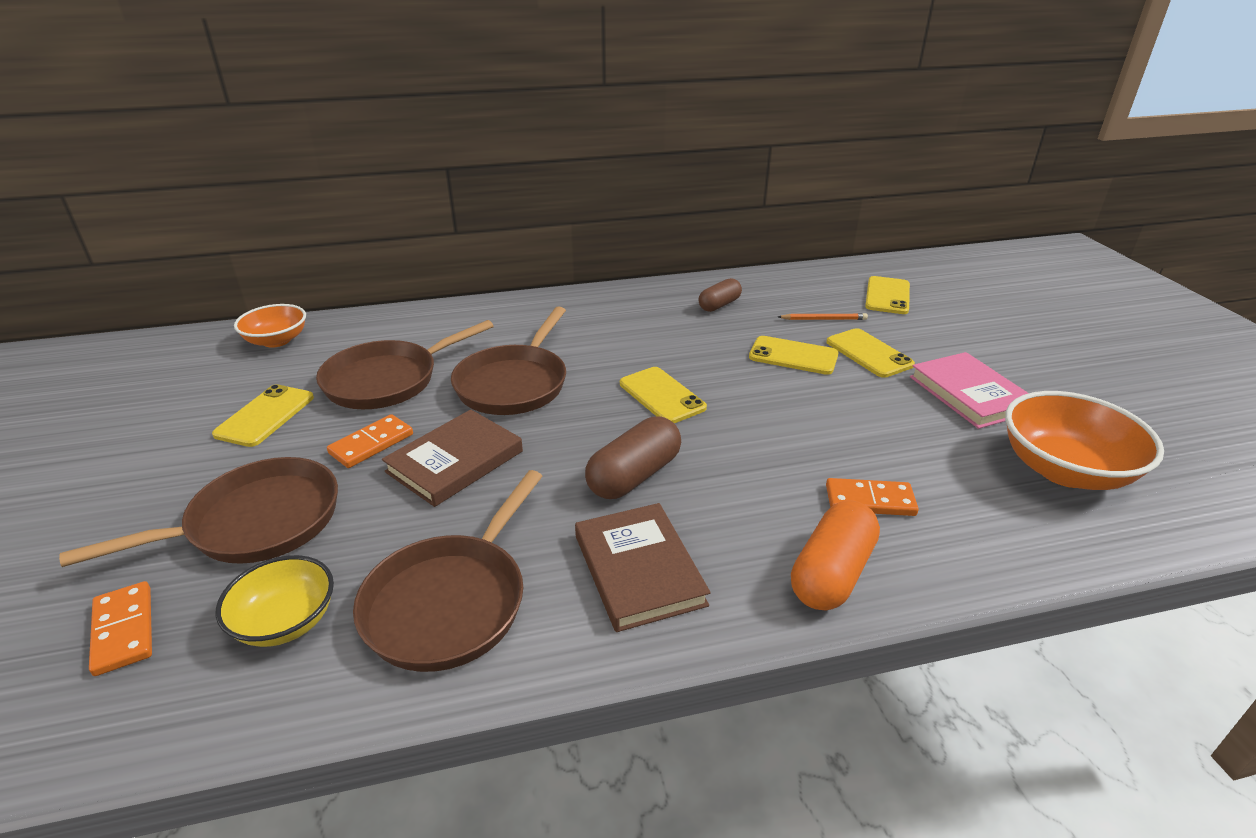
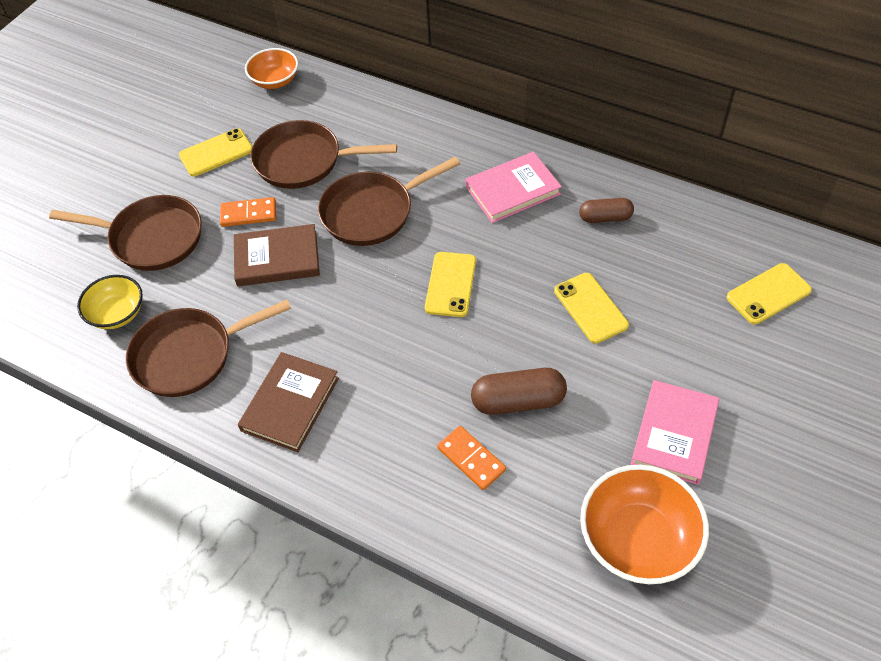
camera: 45 degrees right, 20 degrees up
(124, 630) = (58, 271): orange domino -> none
(624, 319) = (512, 190): none -> pink book
(634, 476) = (359, 339): brown capsule -> brown capsule (518, 401)
(823, 319) = (669, 286): orange pencil -> none
(831, 573) = (383, 485): orange capsule -> none
(869, 353) = (654, 344): yellow phone -> none

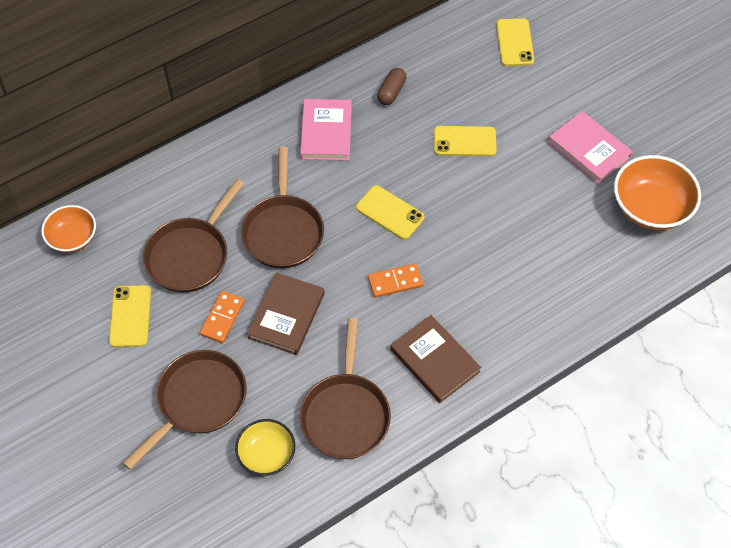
camera: 65 degrees left, 5 degrees up
(471, 459) = (545, 269): orange domino -> orange domino (395, 282)
(518, 401) = (515, 220): brown capsule -> none

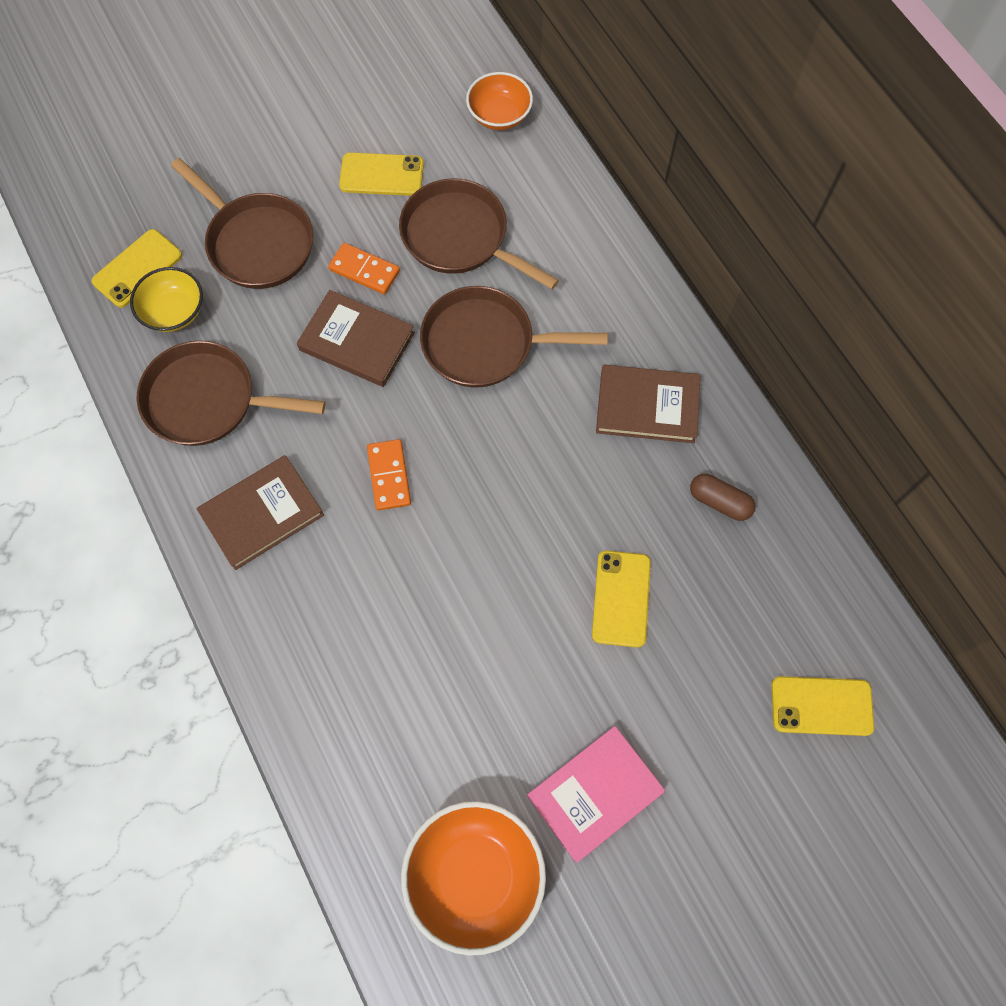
camera: 95 degrees right, 10 degrees up
(326, 132) = (647, 406): pink book -> brown book
(390, 212) = (502, 479): yellow phone -> yellow phone (137, 268)

